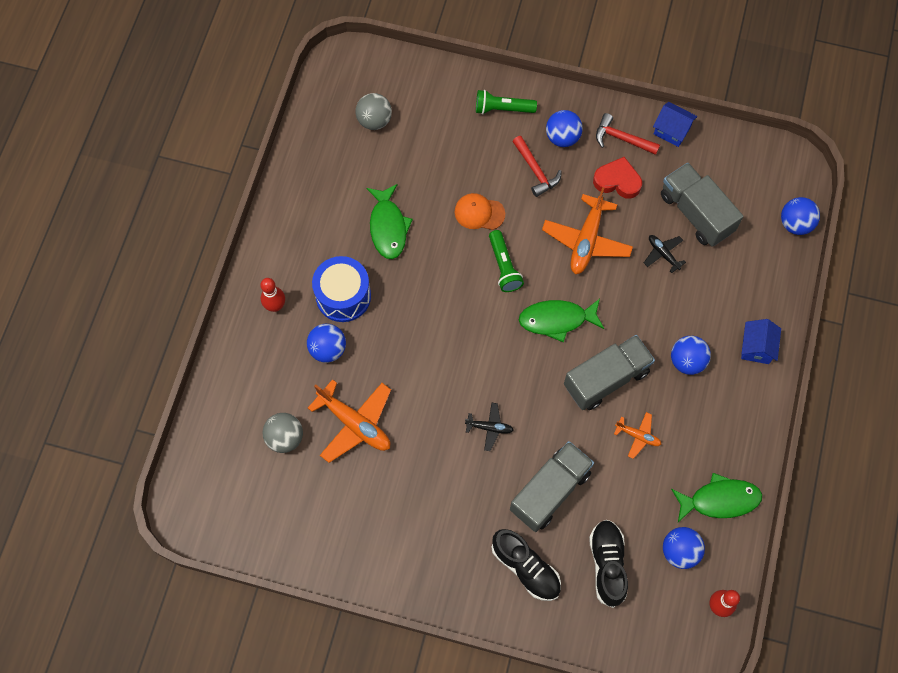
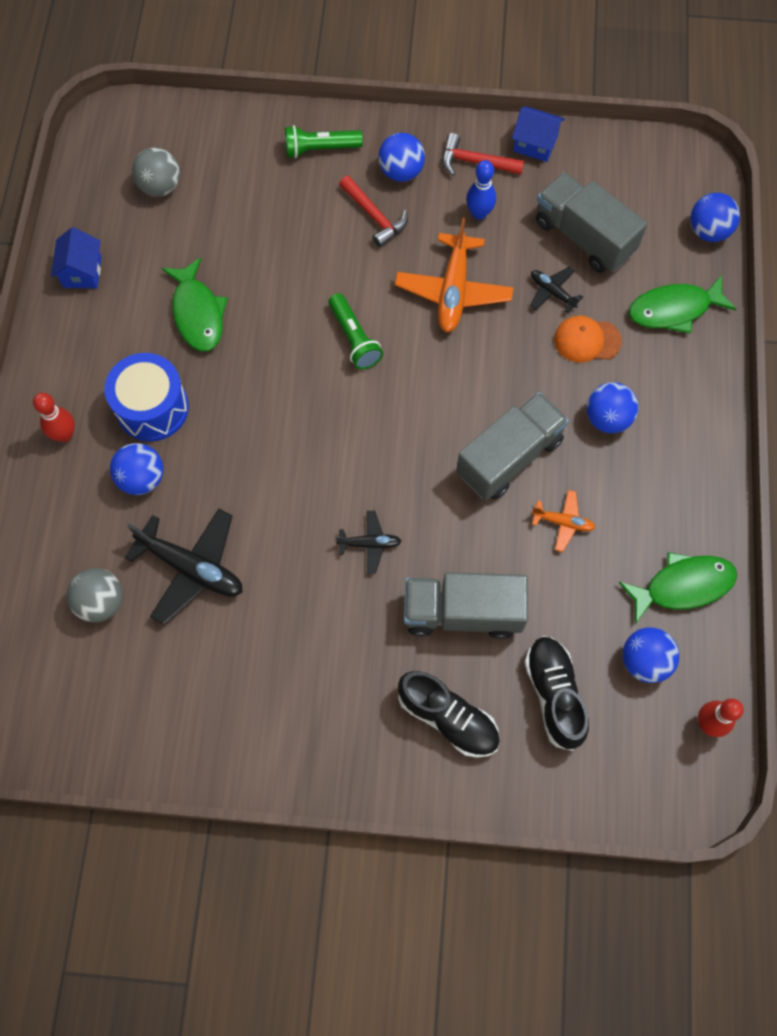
camera: 10 degrees left, 0 degrees up
(355, 424) = (192, 568): orange plane -> black plane
(479, 213) = (312, 278): orange cap -> orange cap (587, 340)
(550, 491) = (462, 612): grey truck -> grey truck turned 120 degrees counterclockwise
(557, 320) = (433, 394): green fish -> green fish (674, 310)
(617, 181) = (479, 213): red heart -> blue bowling pin
(756, 347) = (691, 387): blue house -> blue house (82, 272)

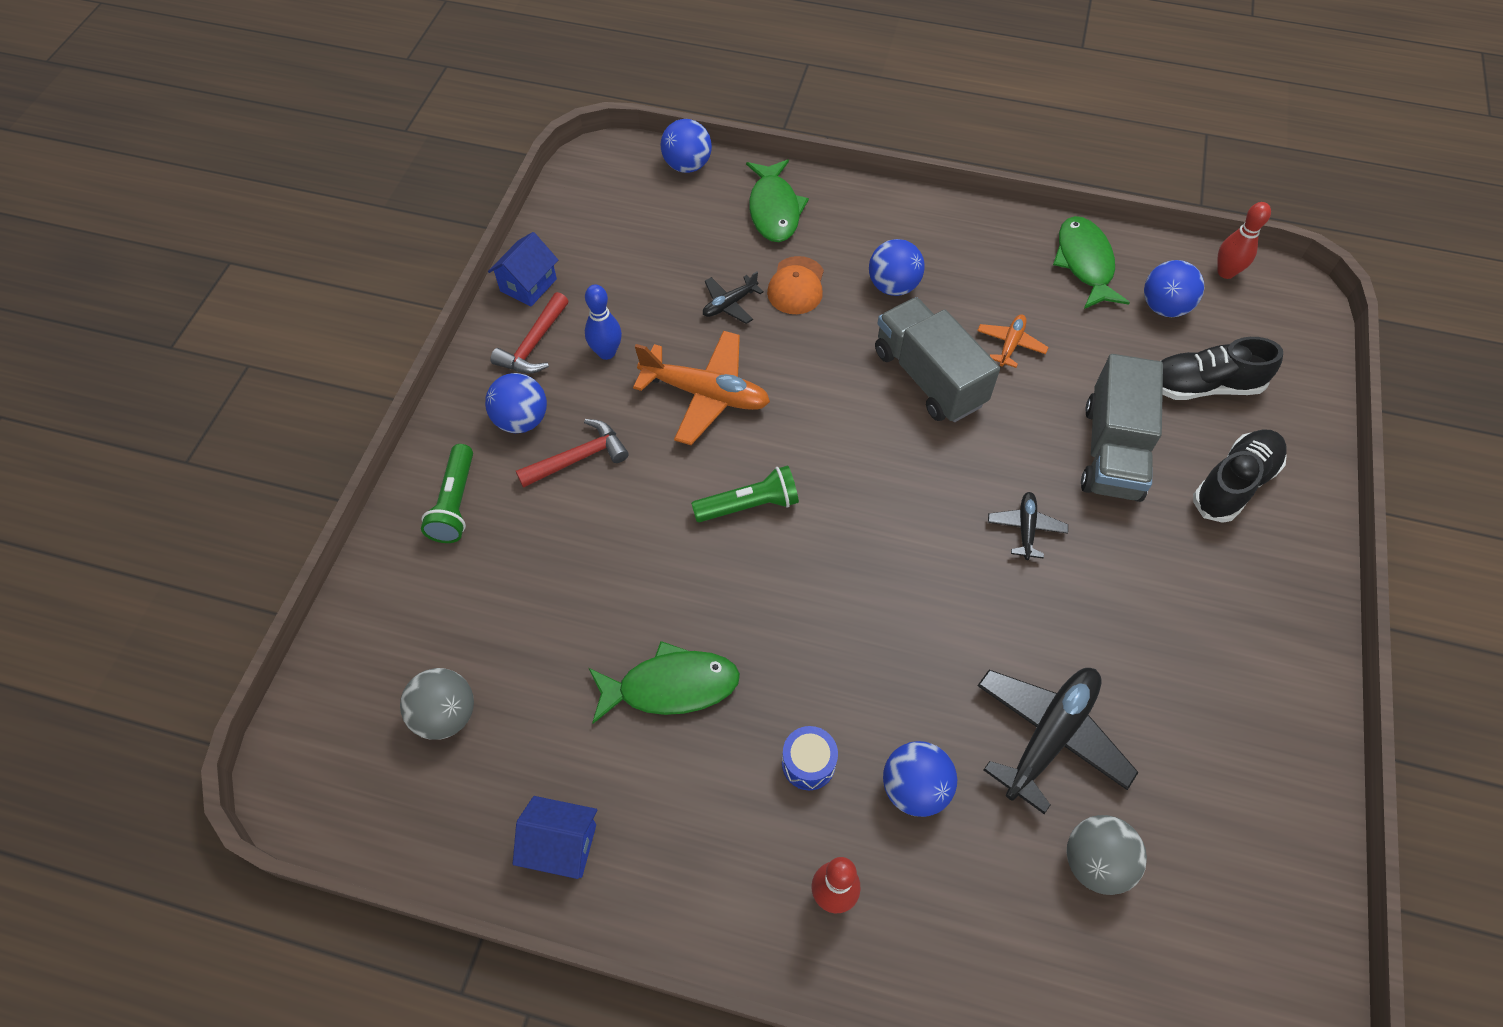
camera: 80 degrees left, 10 degrees down
(152, 408) = (808, 763): blue drum -> blue drum, size x0.53
(584, 237) = (666, 265): grey truck -> none

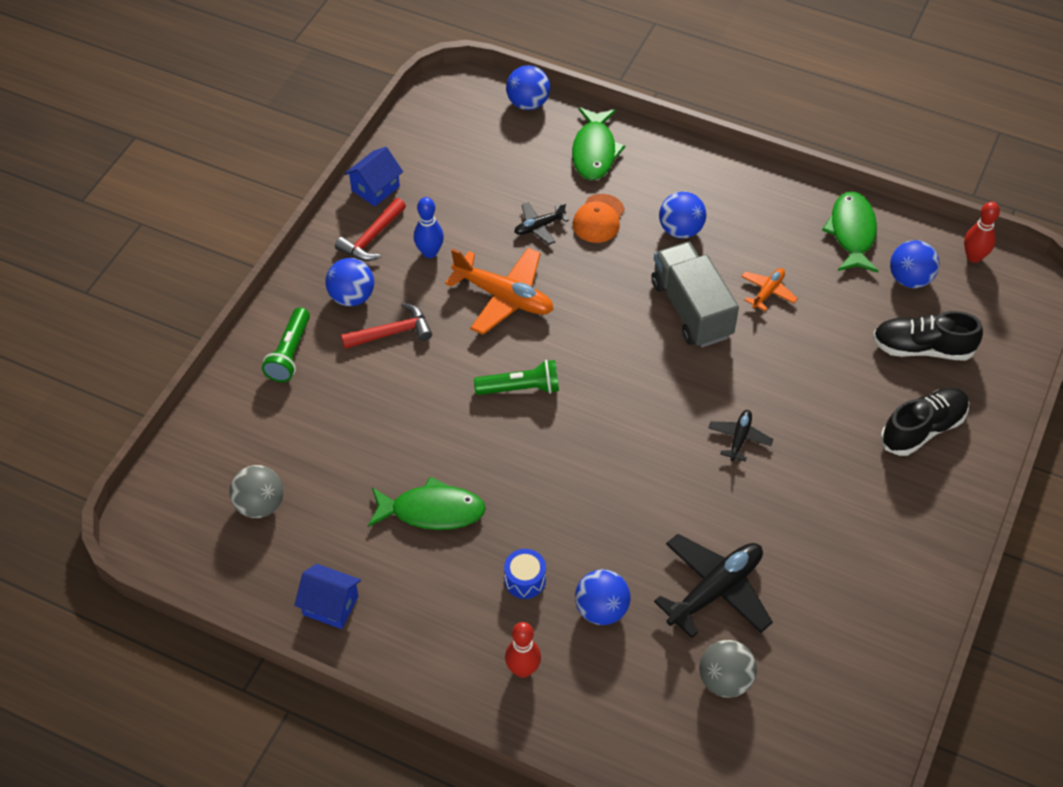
camera: 10 degrees right, 5 degrees down
(1112, 451) = (828, 389): grey truck -> none

